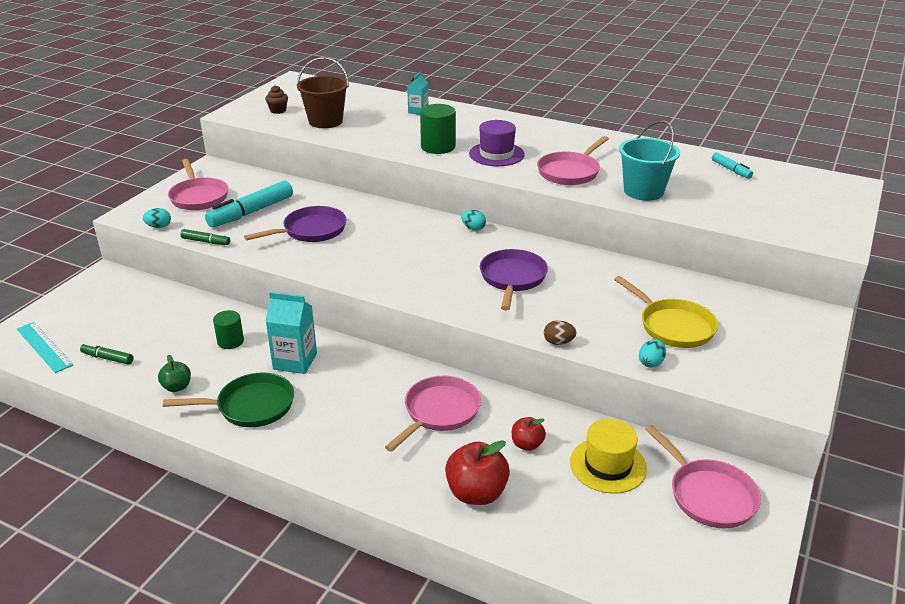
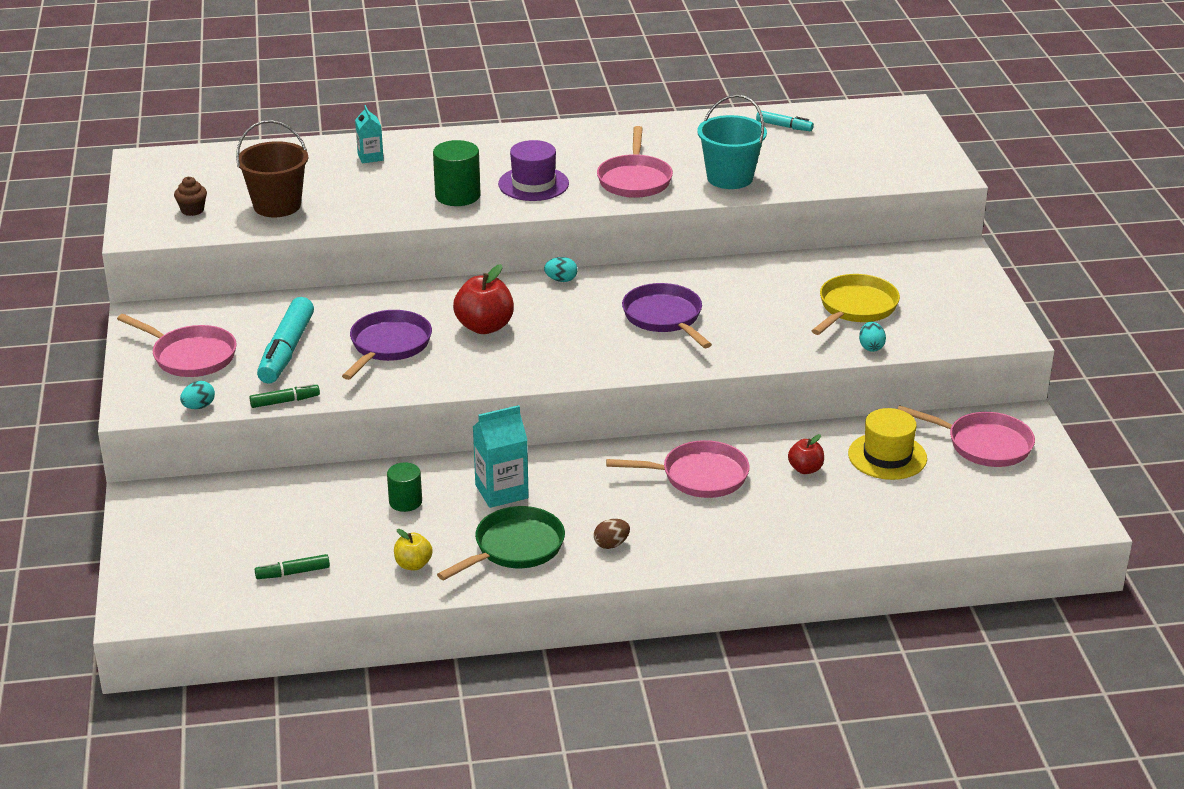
camera: 35 degrees left, 0 degrees up
(44, 347) = (198, 594): turquoise ruler -> none
(177, 387) = (413, 565): green apple -> yellow apple
(439, 412) = (699, 476): pink pan -> pink pan turned 90 degrees clockwise
(476, 493) = (808, 524): red apple -> red apple (484, 327)
(558, 342) = (776, 360): brown egg -> brown egg (611, 544)
(673, 326) = (855, 308): yellow pan -> yellow pan turned 75 degrees counterclockwise

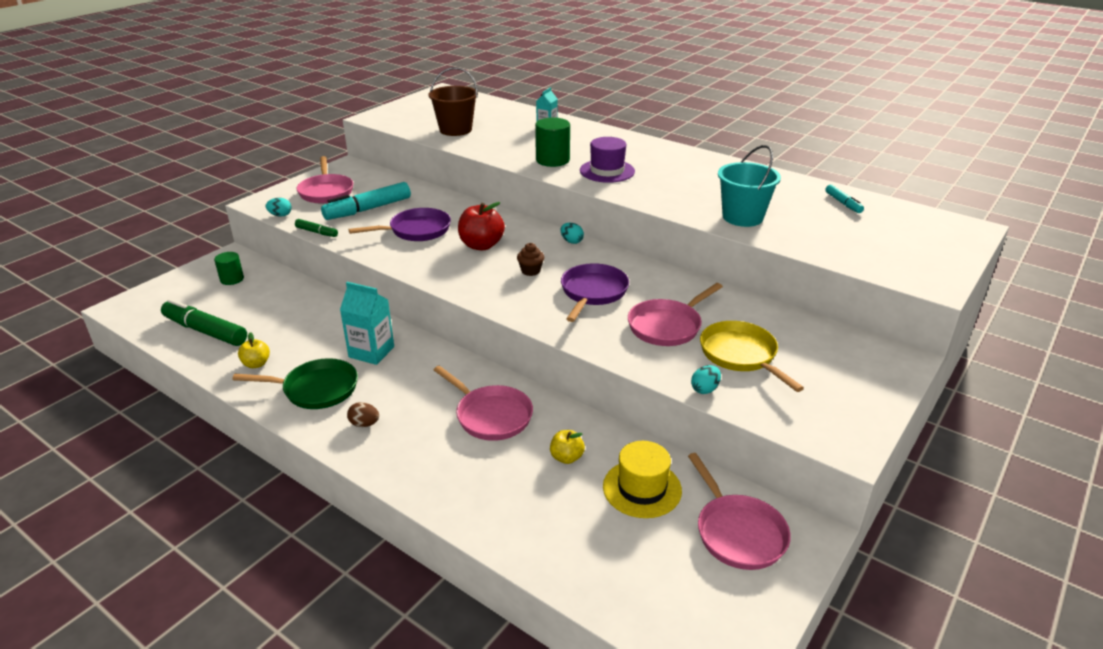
camera: 45 degrees right, 0 degrees up
(192, 210) = (415, 117): brown cupcake -> brown cupcake (530, 271)
(293, 573) = (205, 331): green marker -> green marker, size x1.95
(405, 502) = (319, 327): green cylinder -> green cylinder (232, 279)
(634, 180) = (674, 193): pink pan -> pink pan (667, 326)
(805, 469) = (566, 457): red apple -> yellow apple
(855, 308) = (741, 355): yellow pan -> yellow pan turned 105 degrees counterclockwise

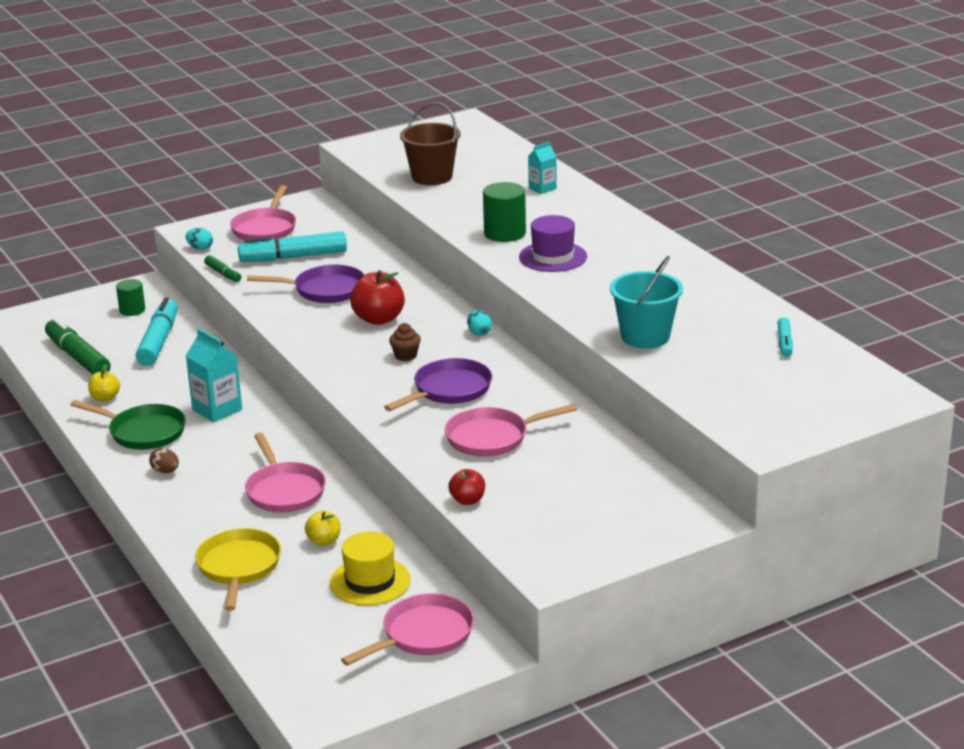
camera: 25 degrees right, 5 degrees down
(274, 301) = (159, 341): none -> turquoise marker
(705, 389) = (467, 500): turquoise egg -> red apple
(738, 532) = (423, 635): pink pan -> pink pan turned 135 degrees counterclockwise
(741, 355) = (537, 480): yellow pan -> yellow pan (238, 567)

